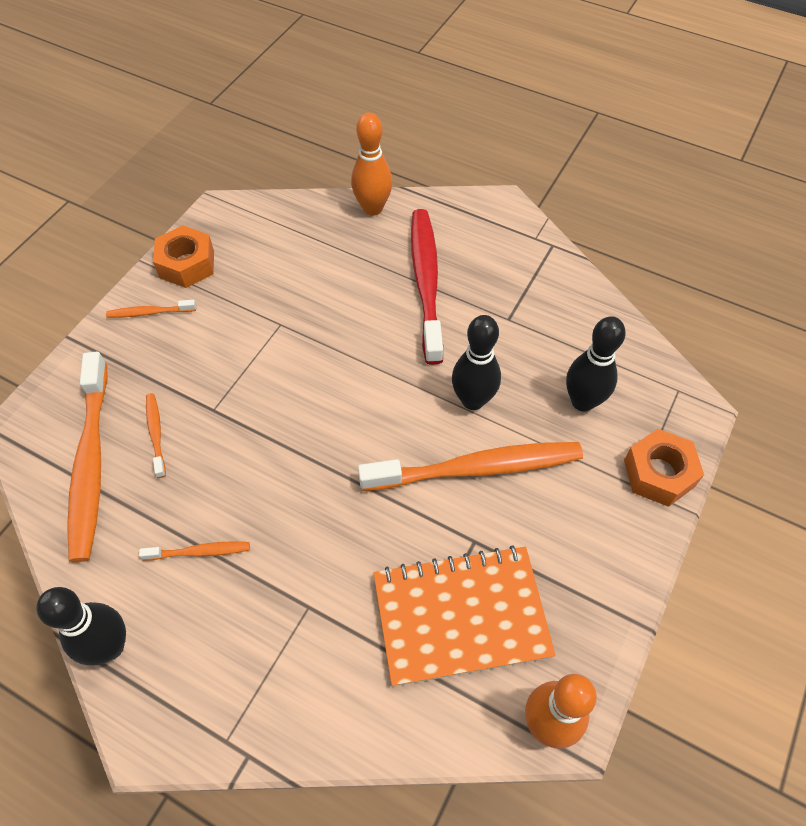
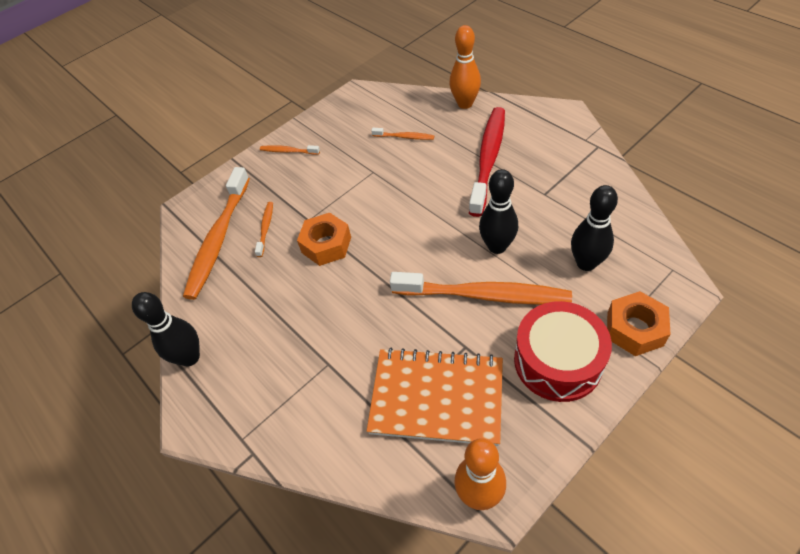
camera: 25 degrees right, 5 degrees down
(187, 264) = (323, 124): orange nut -> orange nut (326, 245)
(199, 552) = (267, 310): orange toothbrush -> orange toothbrush (404, 137)
(586, 533) = (557, 361): none -> red drum

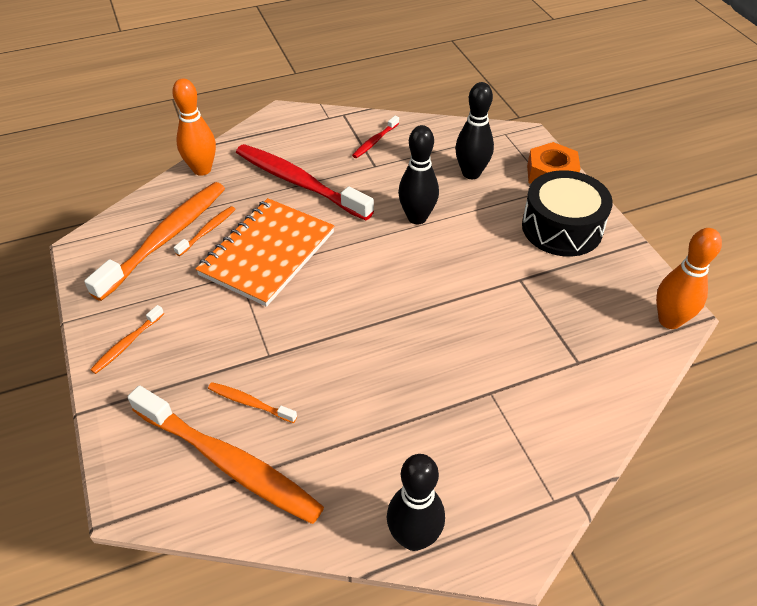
camera: 75 degrees left, 5 degrees down
(326, 245) = (322, 348): orange nut -> none
(436, 397) = (566, 317): orange notebook -> orange notebook (267, 253)
(484, 295) = (469, 246): orange toothbrush -> orange toothbrush (165, 238)
(557, 361) = (562, 228): red drum -> black drum
(577, 181) = (375, 141): none -> red toothbrush

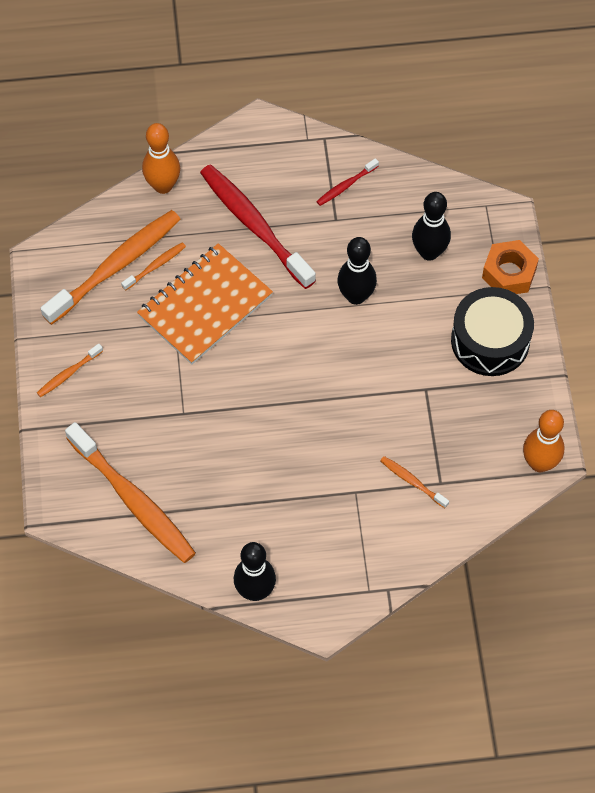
camera: 15 degrees right, 15 degrees up
(250, 403) = (159, 453): orange toothbrush -> orange toothbrush (412, 482)

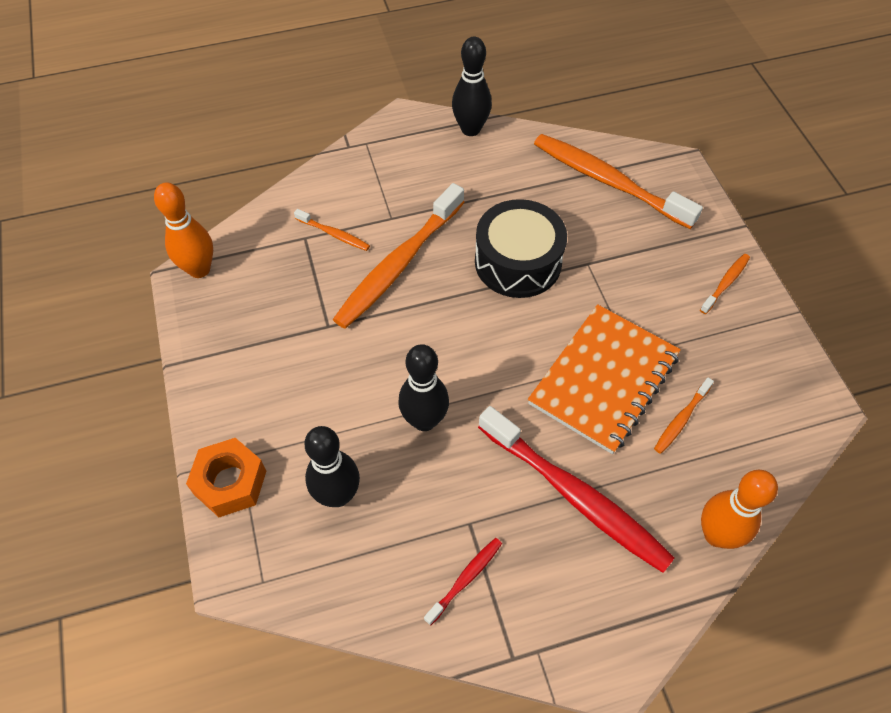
camera: 170 degrees right, 5 degrees down
(115, 266) = (729, 411): orange toothbrush -> orange toothbrush (399, 265)
(490, 341) = (254, 391): black drum -> black drum (518, 262)

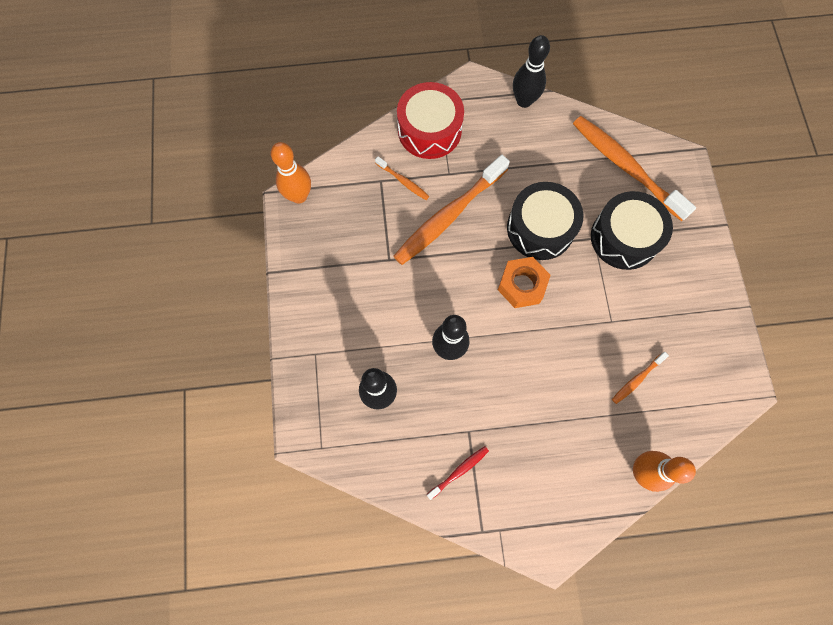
camera: 10 degrees right, 15 degrees up
(230, 482) = (306, 372): orange nut -> orange nut (521, 285)
(359, 175) = (429, 130): none -> red drum
(575, 495) = (547, 424): red toothbrush -> none
(603, 380) = (586, 338): orange notebook -> none
(625, 257) = (624, 238): none -> black drum
(725, 283) = (697, 273): orange toothbrush -> none

